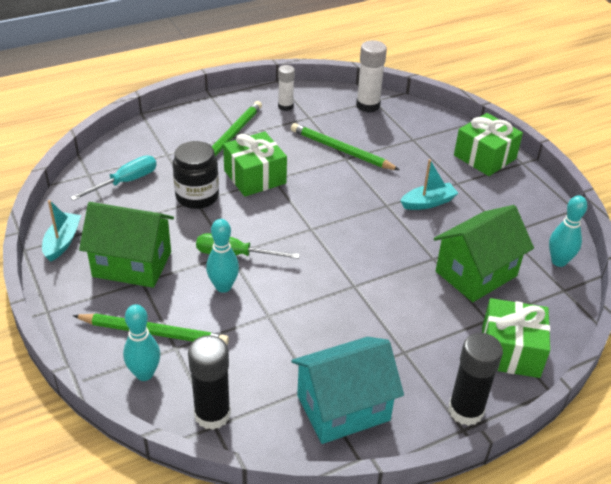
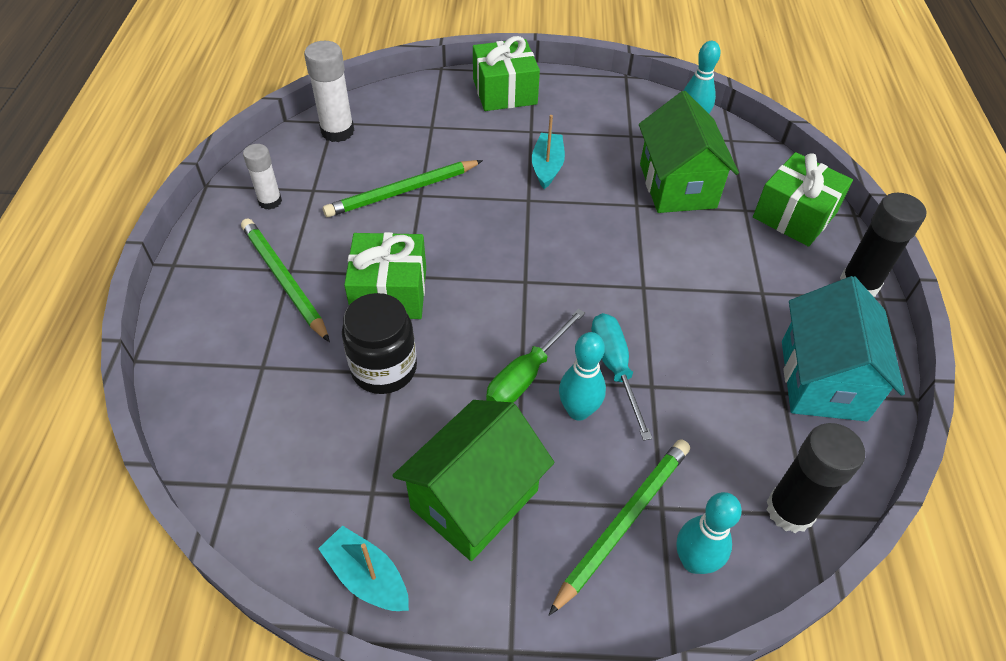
camera: 60 degrees left, 10 degrees up
(125, 182) = (286, 441): turquoise screwdriver -> turquoise screwdriver (615, 368)

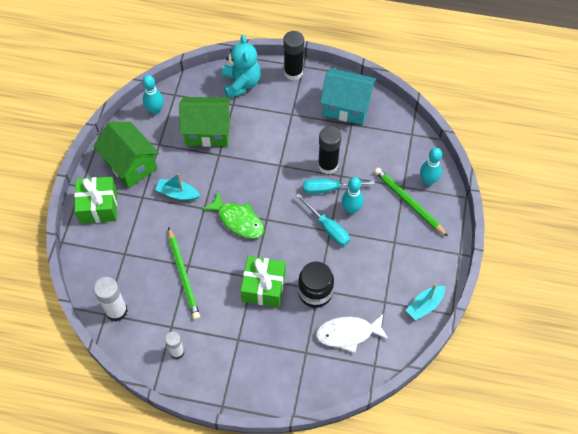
camera: 80 degrees left, 10 degrees up
(284, 280) = (245, 342): green pencil -> none
(299, 431) = (348, 333): none -> white fish
(475, 499) = (392, 259): green house -> green house (130, 164)
(514, 243) = (238, 220): none -> green fish
(526, 375) = (328, 228): green screwdriver -> turquoise screwdriver
(790, 510) = (409, 140): black glue stick -> black glue stick (328, 165)
(794, 215) = (241, 83): green gift -> turquoise teddy bear

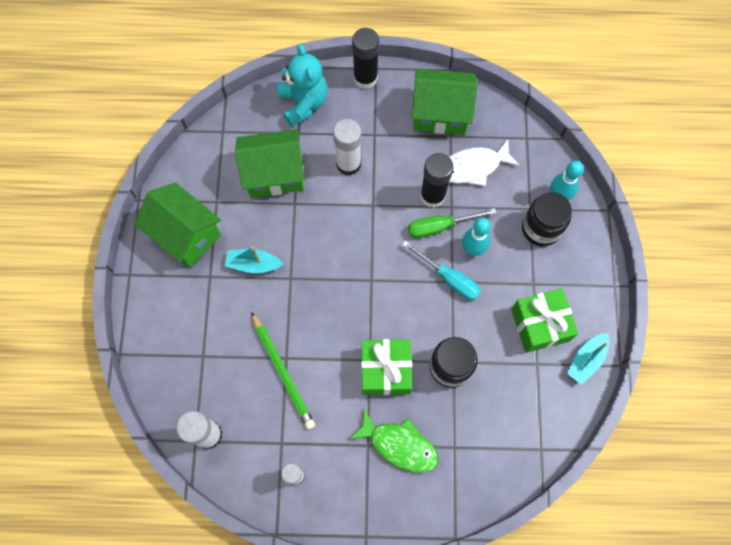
camera: 10 degrees left, 10 degrees up
(98, 206) = (157, 298): green gift -> green gift (540, 325)
(155, 110) = (202, 156): turquoise bowling pin -> none
(238, 220) = (336, 287): green fish -> green fish (399, 445)
(267, 132) = (348, 164): none -> white glue stick
(329, 189) = (440, 226): turquoise screwdriver -> green screwdriver
(346, 106) = (440, 113): turquoise house -> green house
(348, 333) = (501, 413): white fish -> white fish (473, 167)
(409, 202) = (541, 228): green pencil -> black jar

